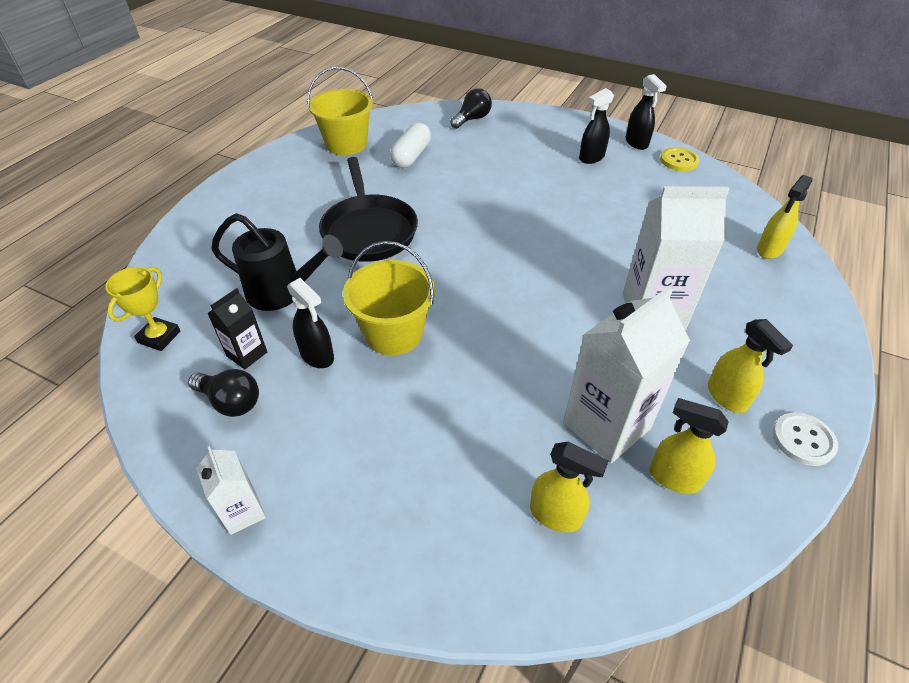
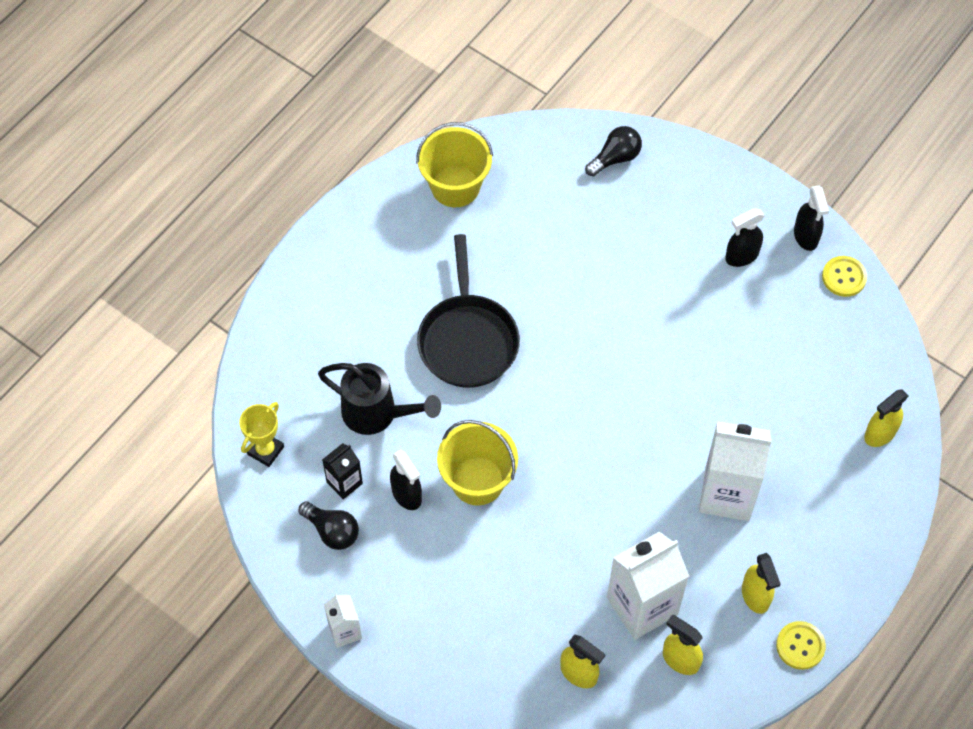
camera: 10 degrees right, 15 degrees up
(411, 156) = (529, 220): white capsule -> none
(803, 440) = (800, 646): white button -> yellow button

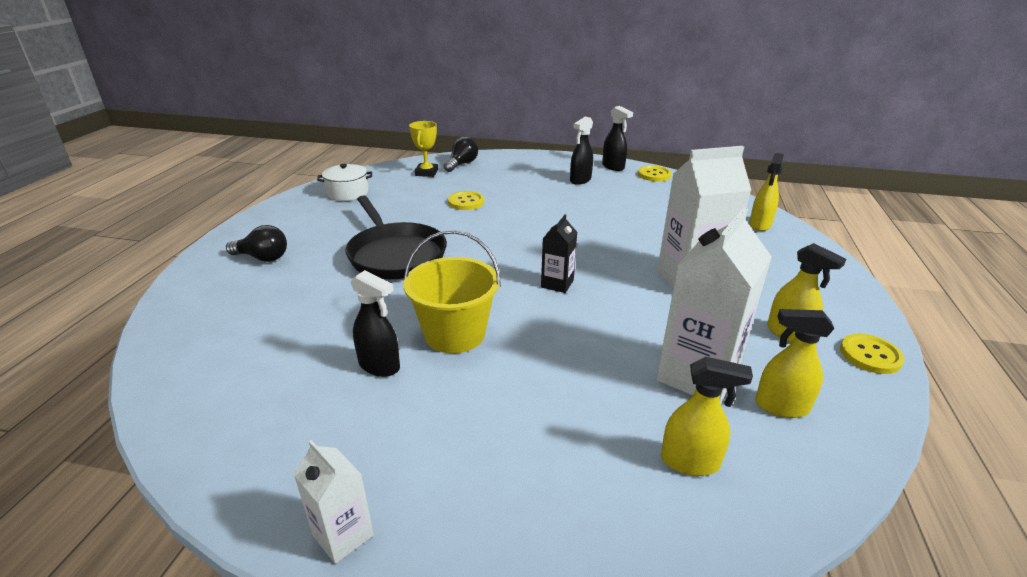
camera: 25 degrees left, 30 degrees down
(265, 450) = (186, 378): yellow trophy -> yellow trophy (426, 173)
(332, 531) = (292, 425): black light bulb -> black light bulb (263, 258)
(344, 482) = (298, 377): black carton -> black carton (557, 284)
(376, 413) = (321, 317): black watering can -> none
(455, 186) = (347, 193): yellow bucket -> white pot
(579, 259) = (466, 202): none -> yellow button

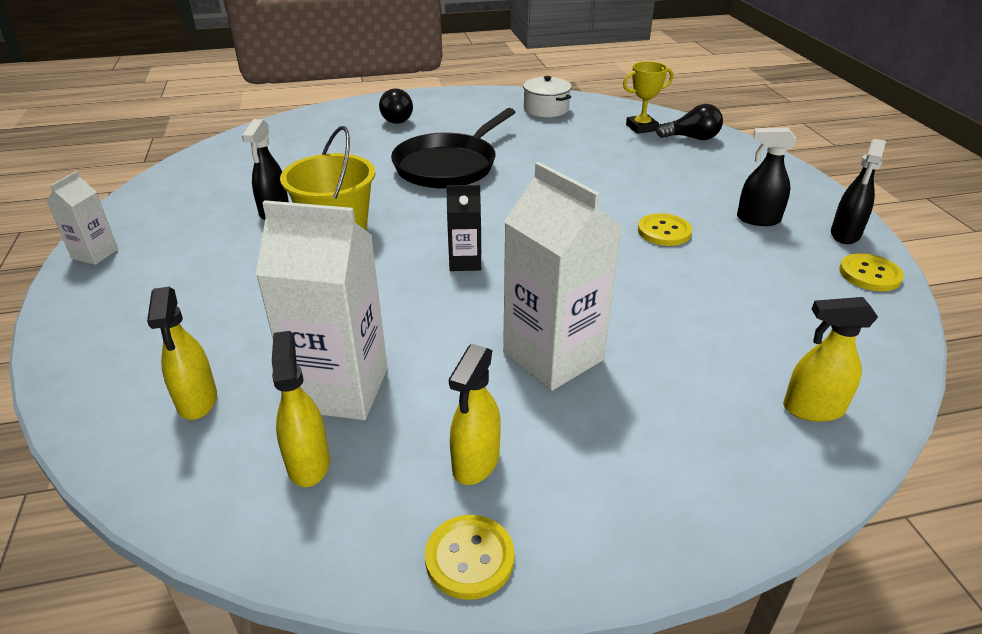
camera: 65 degrees right, 5 degrees up
(466, 202) = (597, 166): yellow button -> yellow button (664, 231)

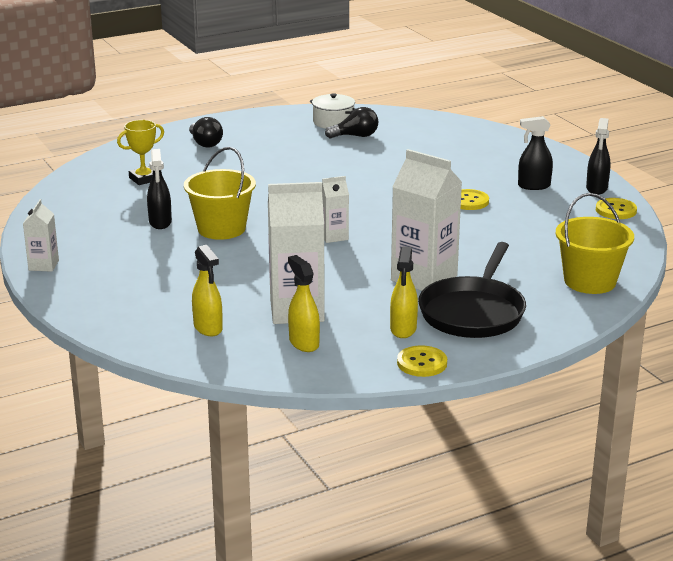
camera: 15 degrees left, 10 degrees down
(449, 166) = (278, 175): black pan -> black pan (473, 312)
(465, 262) = (334, 236): black carton -> white carton
(641, 127) = (422, 129): yellow trophy -> yellow trophy (143, 179)
(692, 138) = (466, 133): black light bulb -> black light bulb (355, 136)
(812, 409) = (590, 281): yellow spray bottle -> yellow bucket

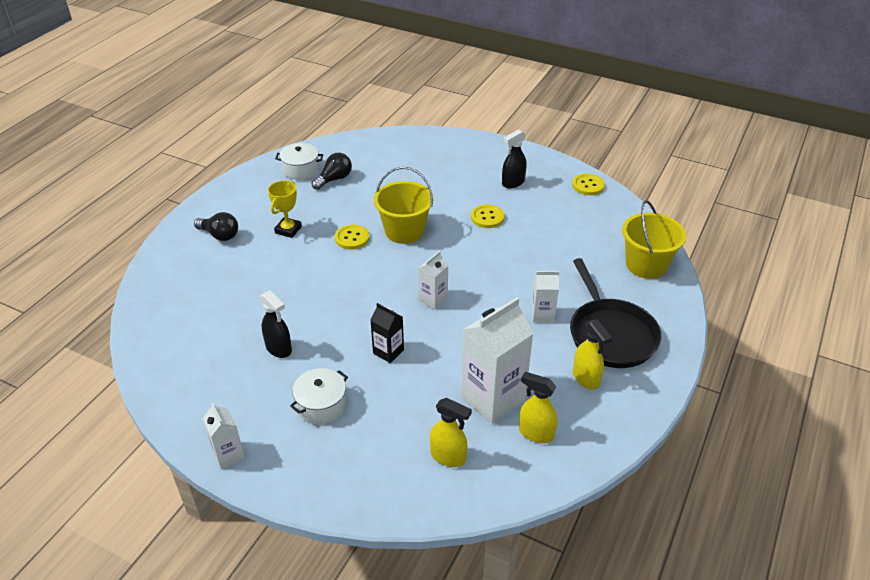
camera: 35 degrees left, 15 degrees up
(143, 179) = (209, 301): yellow trophy -> yellow trophy (288, 230)
(148, 264) = (321, 405): none -> white pot
(221, 229) = (338, 332): yellow bucket -> yellow bucket (404, 231)
(247, 253) = (388, 351): none -> black carton
(422, 363) = (635, 408): yellow button -> yellow button (352, 238)
(424, 278) = (542, 315): white carton -> white carton, size x0.51
(596, 188) = (554, 169): black spray bottle -> none

